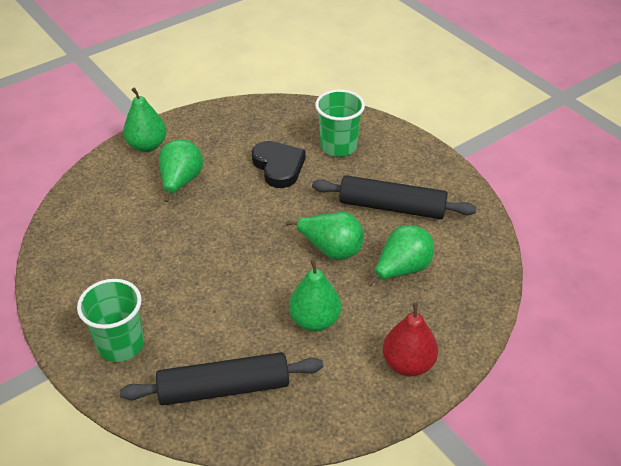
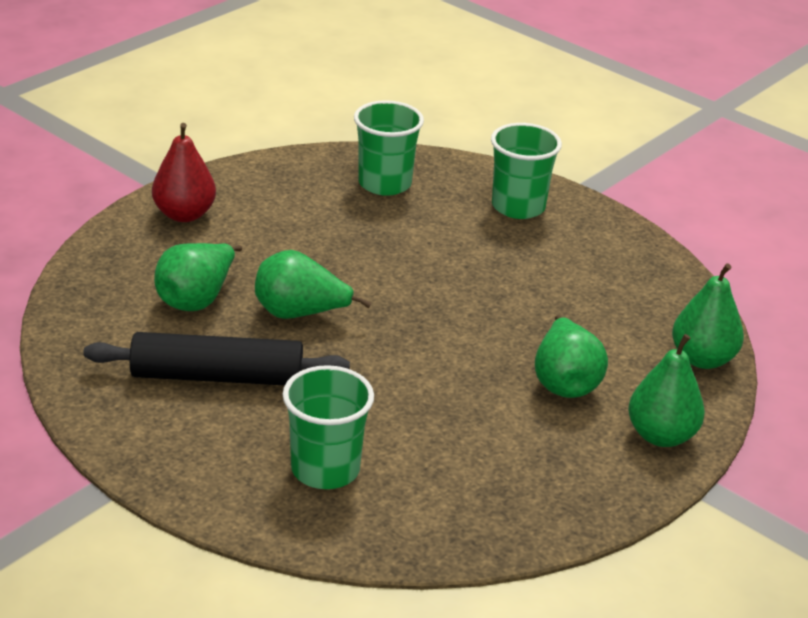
camera: 165 degrees right, 10 degrees down
(224, 388) = (384, 184): black rolling pin -> green cup
(278, 166) = (419, 422): black heart -> none
(315, 320) = (302, 242): green pear -> green pear (702, 359)

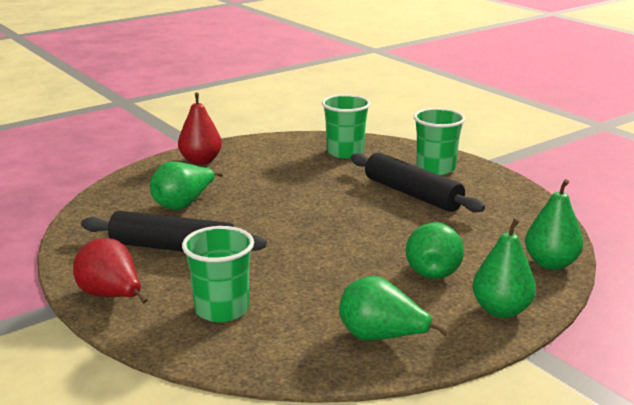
camera: 15 degrees right, 10 degrees down
(174, 463) = (112, 296): none -> red pear
(300, 314) = (251, 217): green pear -> green pear (381, 337)
(501, 256) = (412, 194): none -> black rolling pin

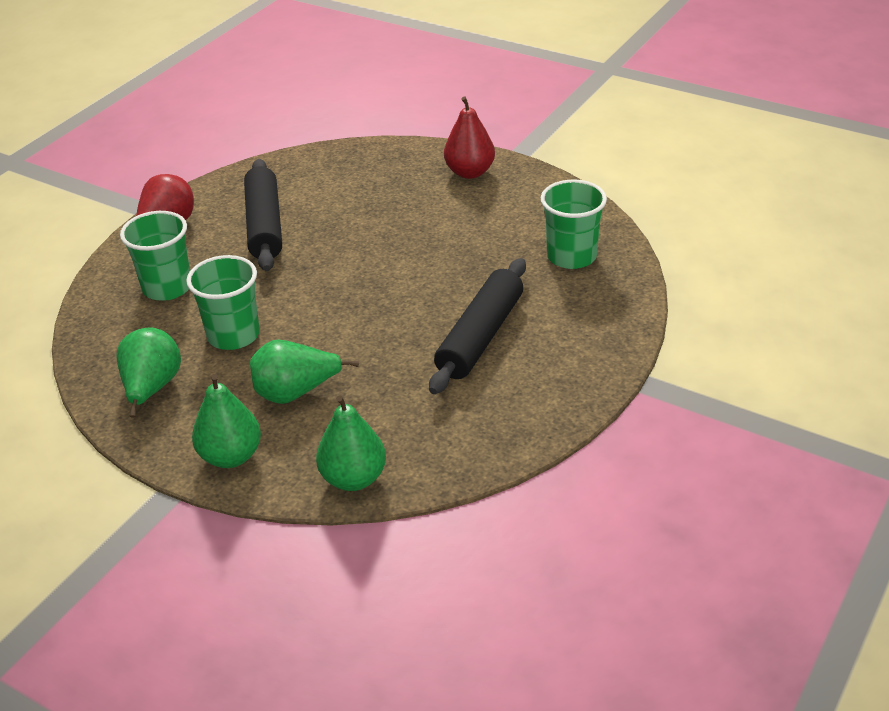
camera: 70 degrees right, 15 degrees up
(183, 205) = (356, 199): green pear -> none
(435, 168) = (574, 337): green cup -> green cup (233, 335)

